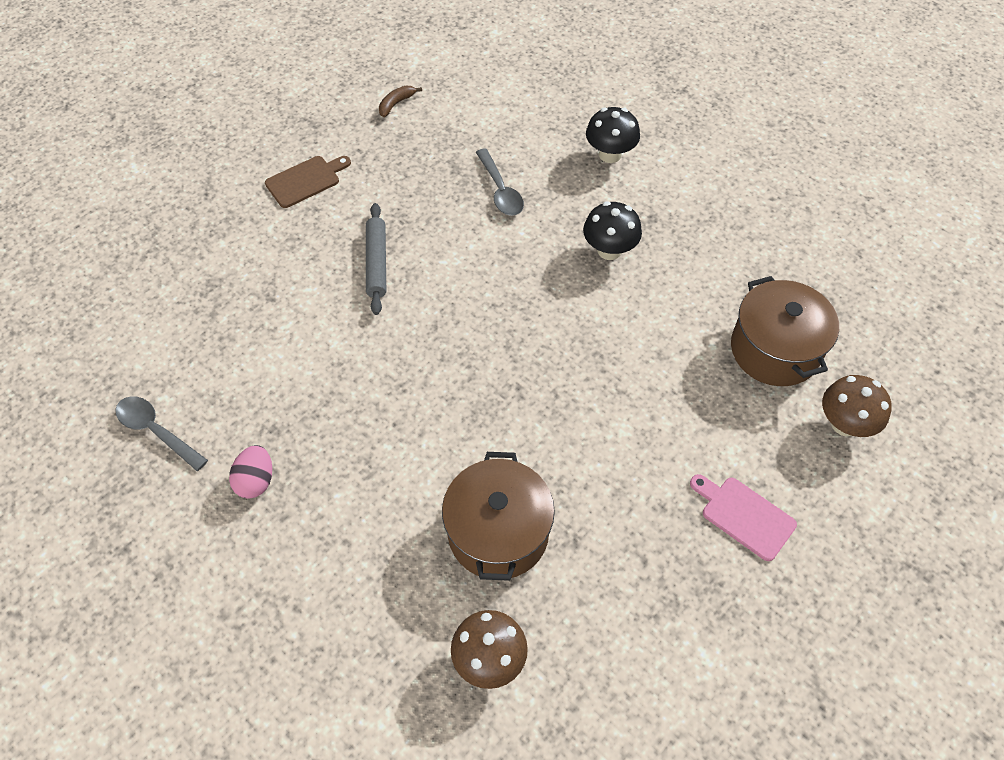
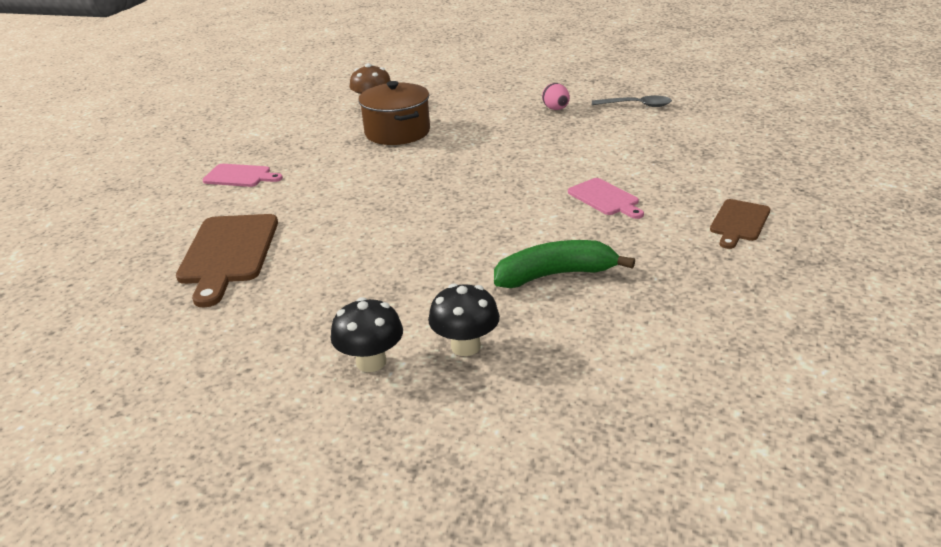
camera: 155 degrees right, 25 degrees down
(377, 263) = (605, 198): grey rolling pin -> pink cutting board
(396, 104) = (755, 309): brown banana -> none
(500, 190) = (555, 275): grey spoon -> green banana
(609, 250) = (411, 267): black mushroom -> black mushroom (371, 362)
(775, 350) = (228, 253): brown pot -> brown cutting board
(844, 424) = (164, 232): brown mushroom -> none

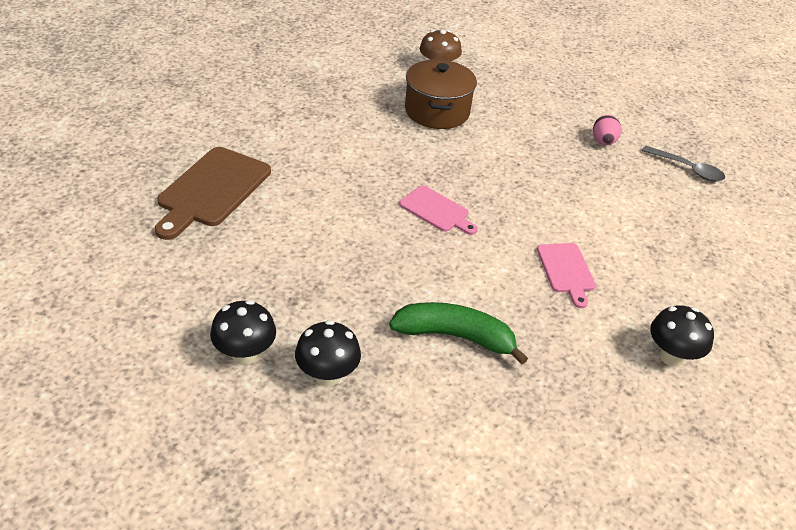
camera: 20 degrees right, 10 degrees up
(240, 176) = (273, 109): pink cutting board -> pink cutting board (436, 211)
(739, 222) = (671, 356): brown cutting board -> black mushroom

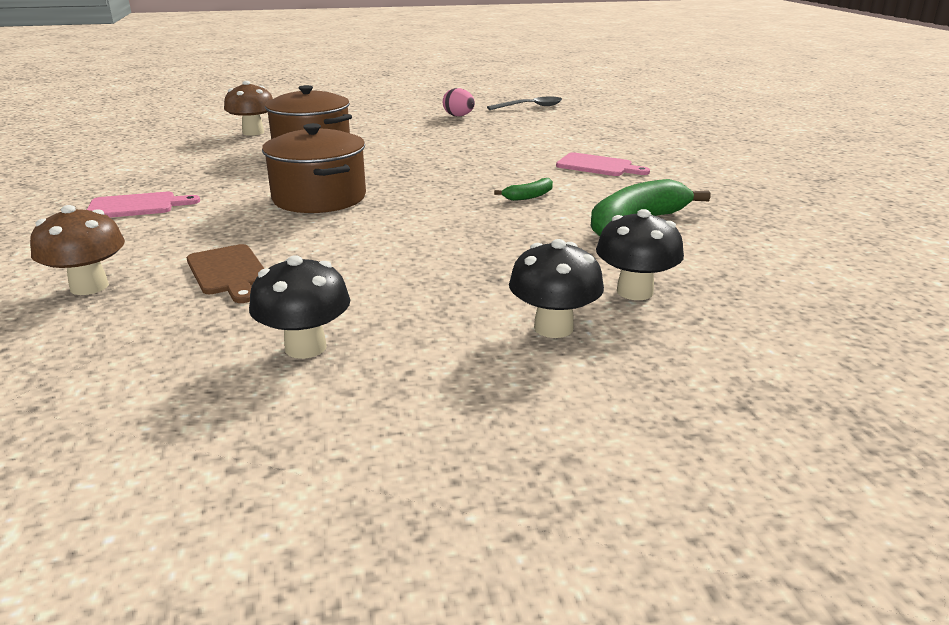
camera: 50 degrees left, 15 degrees down
(157, 154) = (89, 287): none -> brown mushroom
(211, 190) = (228, 272): brown cutting board -> brown cutting board, size x0.58
(348, 164) = (319, 198): none -> brown pot
(436, 211) = (452, 184): pink cutting board -> pink cutting board (136, 206)
(453, 259) = (529, 196): none -> green banana
(671, 356) = (732, 164): black mushroom -> black mushroom (305, 347)

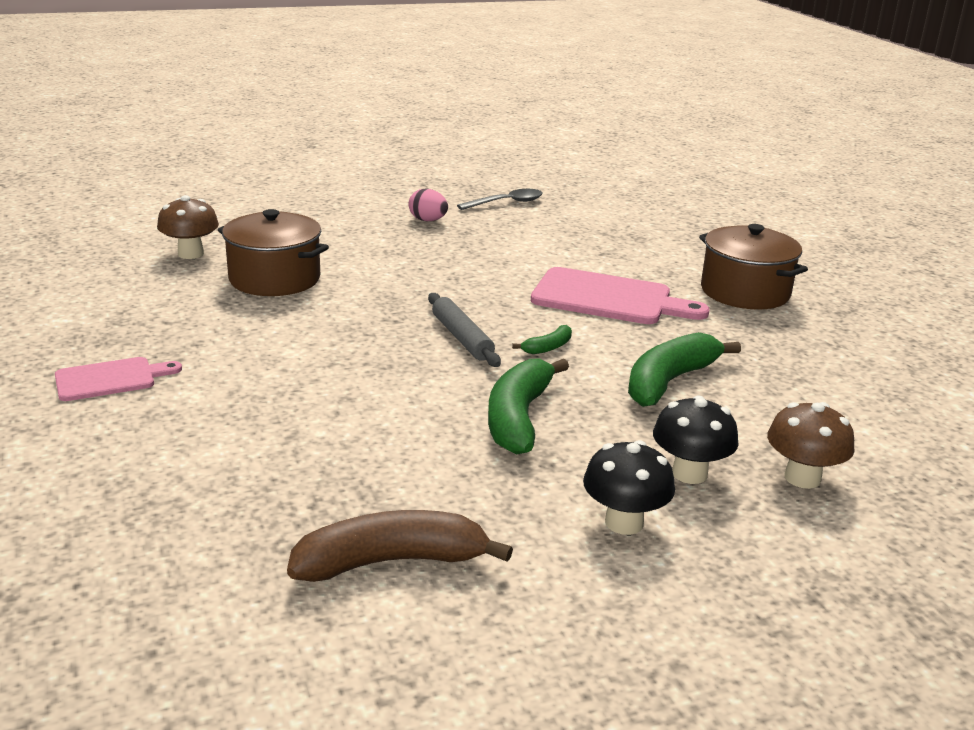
camera: 10 degrees left, 0 degrees up
(89, 287) = (123, 498): brown mushroom -> brown mushroom (802, 478)
(228, 272) = (266, 470): brown cutting board -> none
(305, 347) = (391, 562): black mushroom -> brown banana
(319, 198) = (318, 358): brown pot -> brown pot (745, 292)
(453, 188) = (462, 338): none -> grey rolling pin
(481, 244) = (519, 418): none -> green banana
(597, 166) = (608, 298): pink cutting board -> pink cutting board, size x1.72

